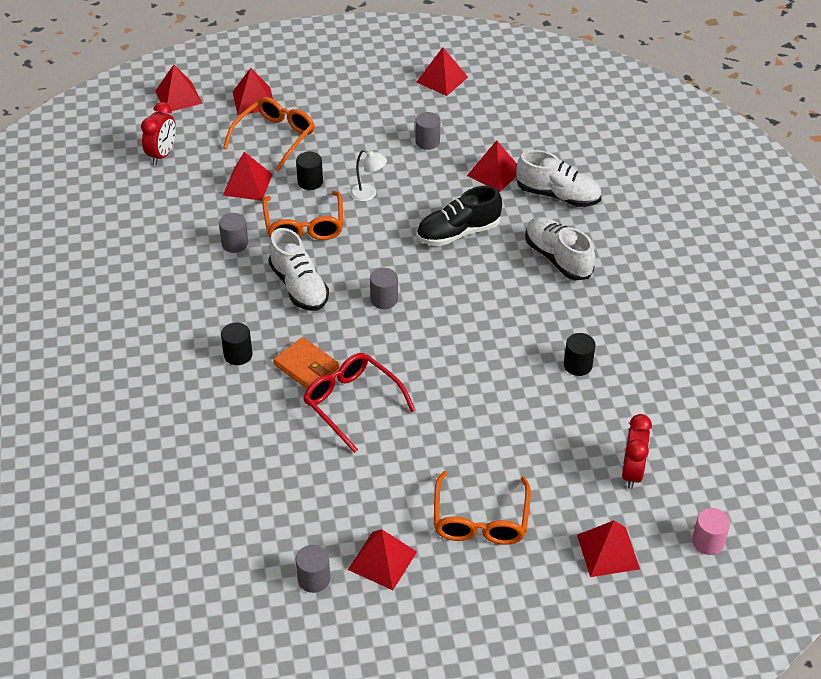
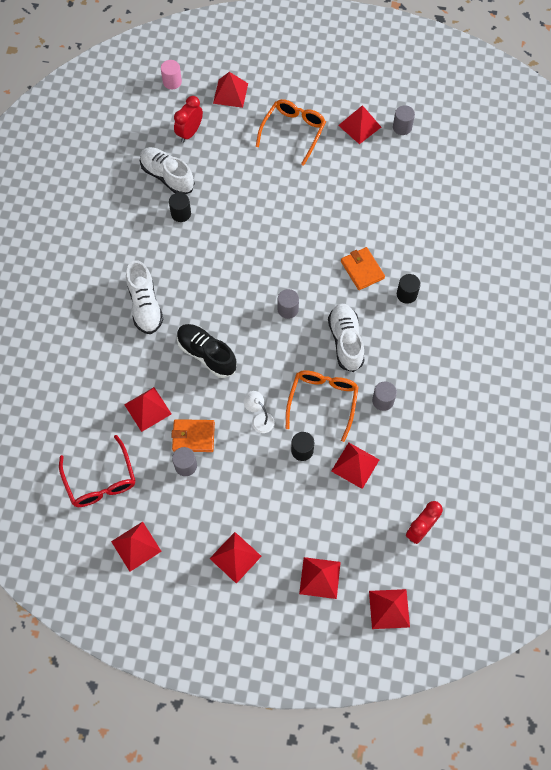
camera: 160 degrees left, 20 degrees up
(275, 137) = (315, 517): orange glasses -> none
(342, 94) = (235, 557): none -> red pyramid
(352, 403) = (341, 232): red glasses -> red glasses (100, 480)
(432, 164) = (193, 437): none -> orange wallet
(458, 233) = (206, 354): black shoe -> black shoe turned 135 degrees counterclockwise
(558, 195) = (111, 367): white shoe -> white shoe (167, 176)

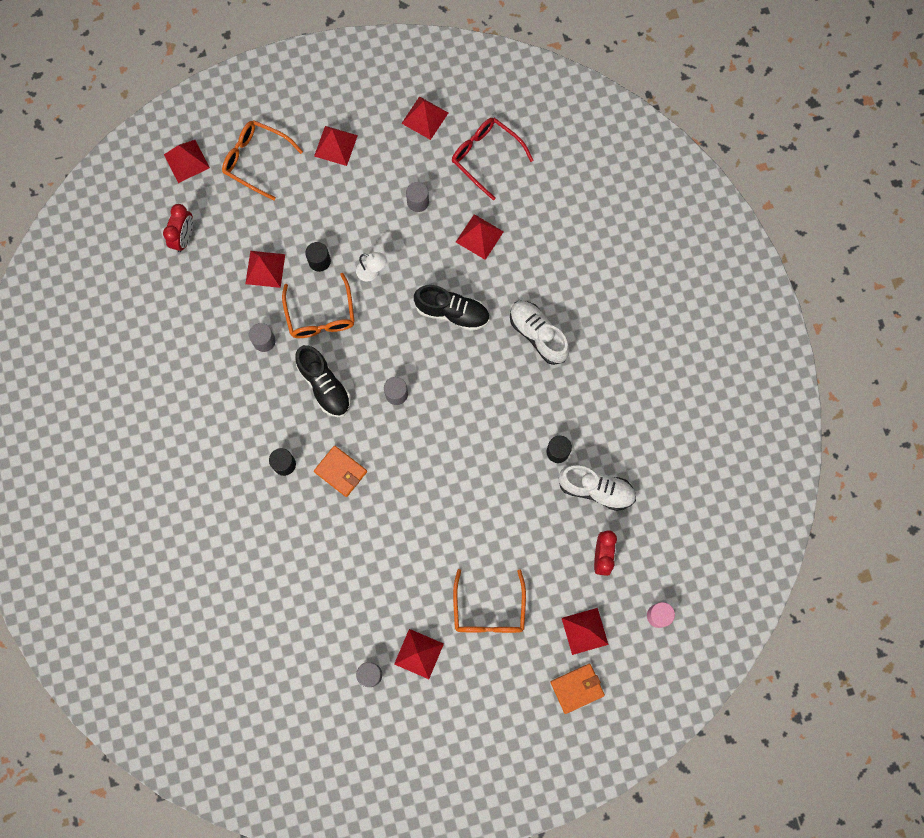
camera: 155 degrees right, 10 degrees up
(193, 437) = (424, 230): orange wallet -> orange wallet (577, 688)
(319, 577) = (256, 160): red pyramid -> orange glasses
(345, 341) = (324, 386): white shoe -> black shoe

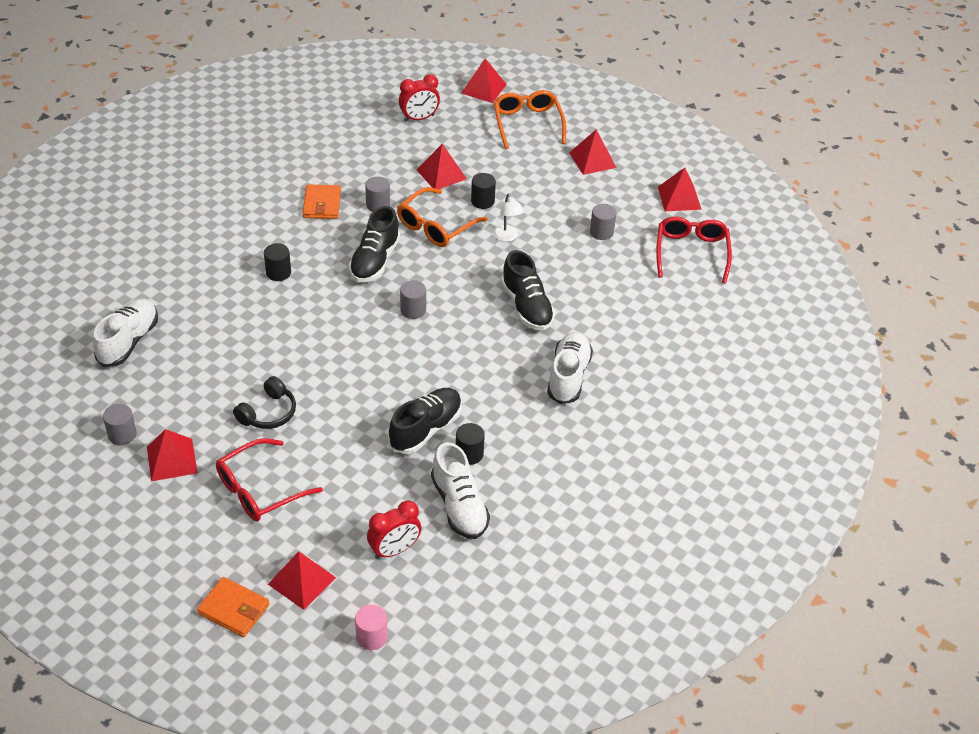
camera: 50 degrees right, 30 degrees down
(277, 617) = (128, 341): none -> white shoe
(341, 471) = (305, 311): orange wallet -> orange wallet (322, 204)
(422, 561) = (268, 413): none -> black headphones
(479, 236) = (615, 287): red pyramid -> none
(489, 611) = (259, 490): orange glasses -> red glasses
(515, 465) = (426, 429): none -> black shoe

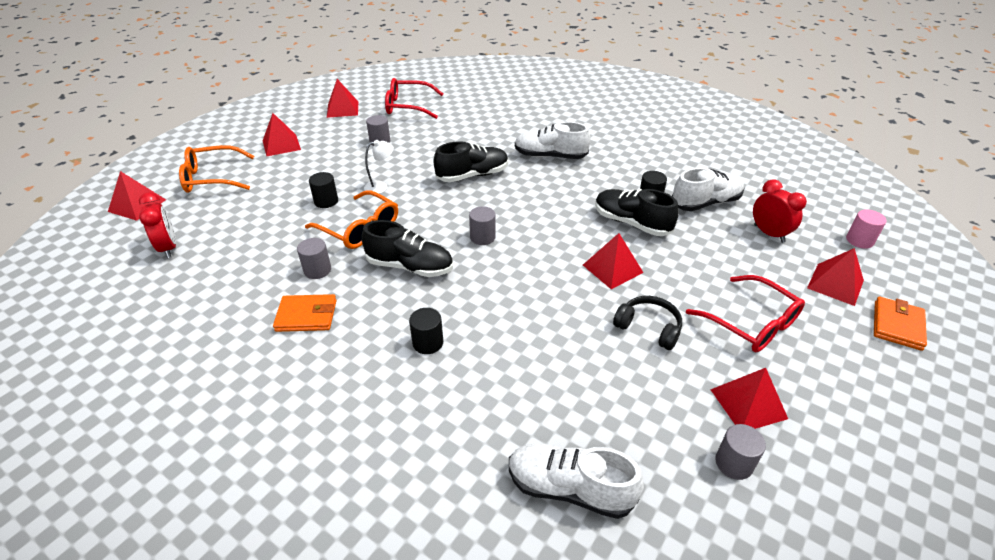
camera: 90 degrees left, 5 degrees down
(441, 174) = (276, 228): red pyramid -> red pyramid (612, 268)

